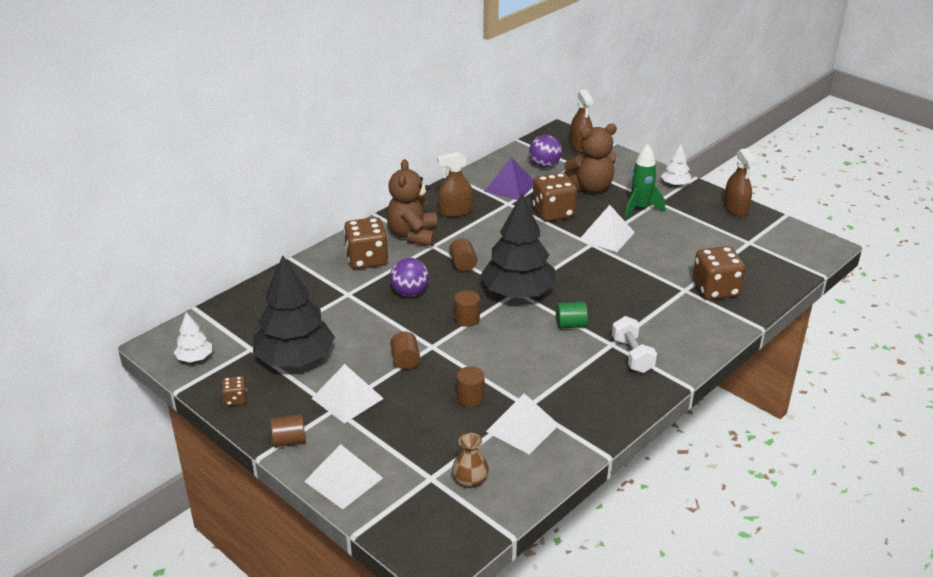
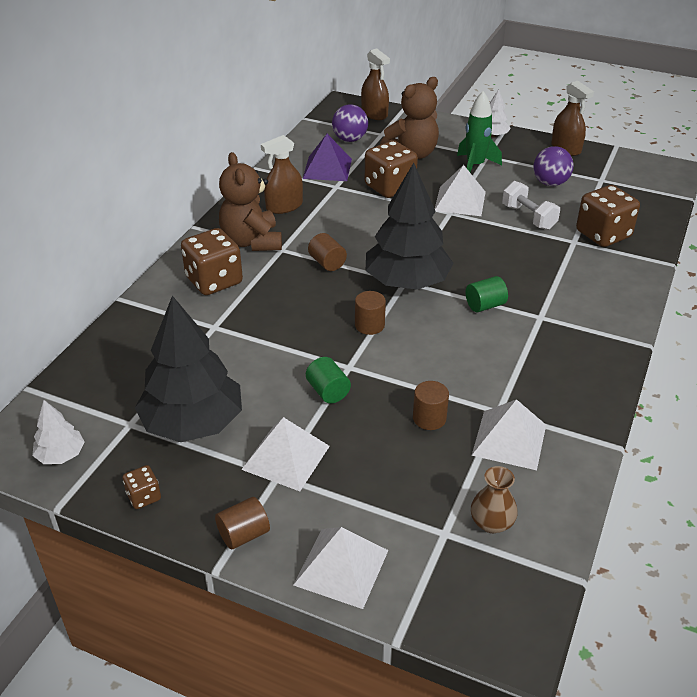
camera: 20 degrees left, 5 degrees up
(405, 360) = (328, 391): brown cylinder -> green cylinder
(409, 292) = (286, 309): purple ball -> purple ball (550, 183)
(632, 355) = (569, 324): white dumbbell -> white dumbbell (528, 217)

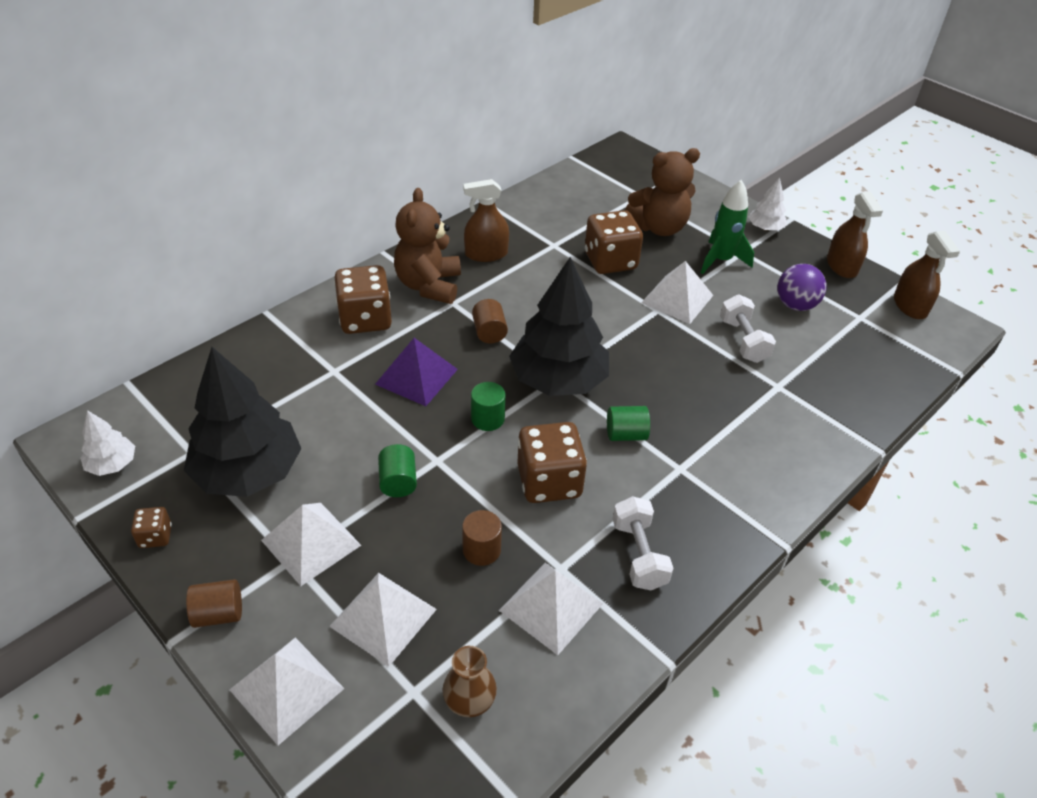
camera: 20 degrees right, 5 degrees up
(327, 168) = (557, 221): purple pyramid -> purple pyramid (416, 376)
(350, 139) = (602, 193): purple ball -> none
(369, 325) = (487, 419): brown cylinder -> green cylinder
(374, 114) = (648, 169): brown spray bottle -> brown spray bottle (910, 306)
(384, 490) = (383, 617): none -> white pyramid
(550, 384) = (639, 554): none -> white dumbbell
(603, 234) = (818, 387): brown dice -> brown dice (549, 481)

